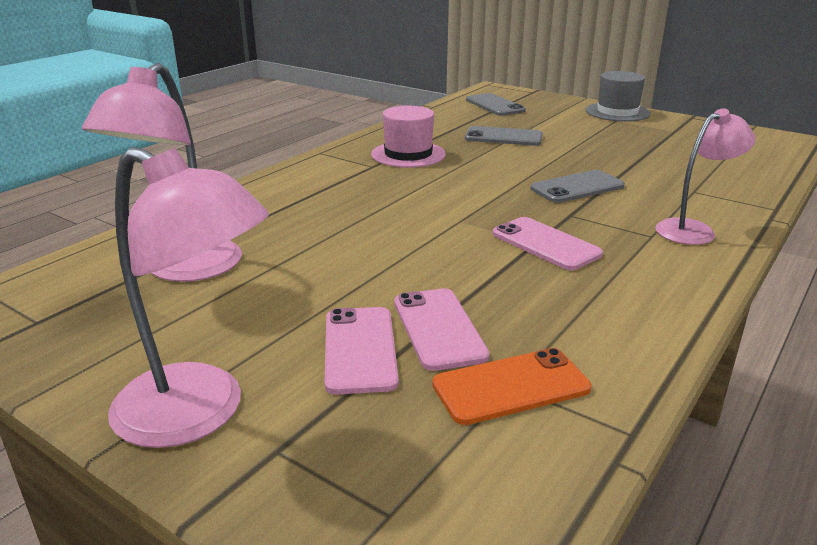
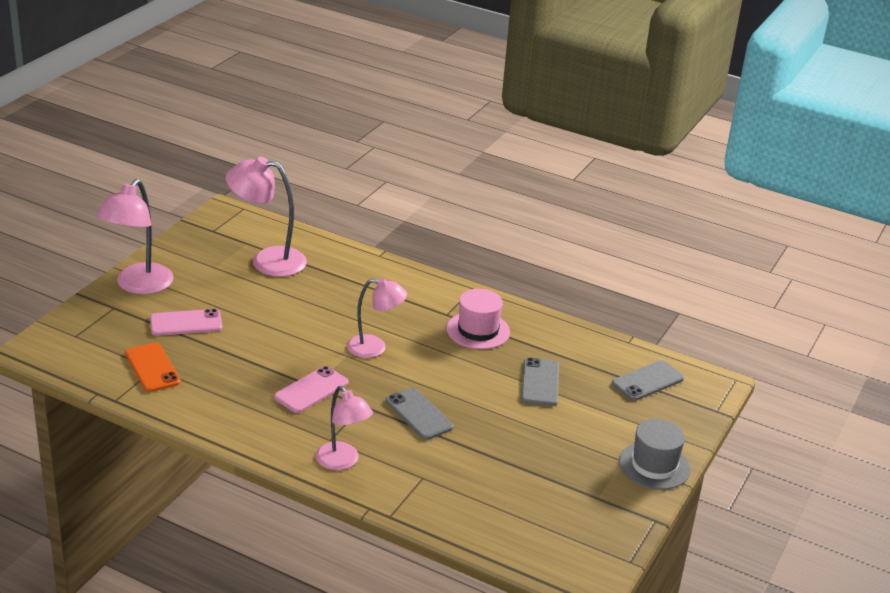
camera: 80 degrees right, 5 degrees up
(438, 328) = (205, 346): pink phone -> none
(442, 204) = (375, 348): none -> pink lamp

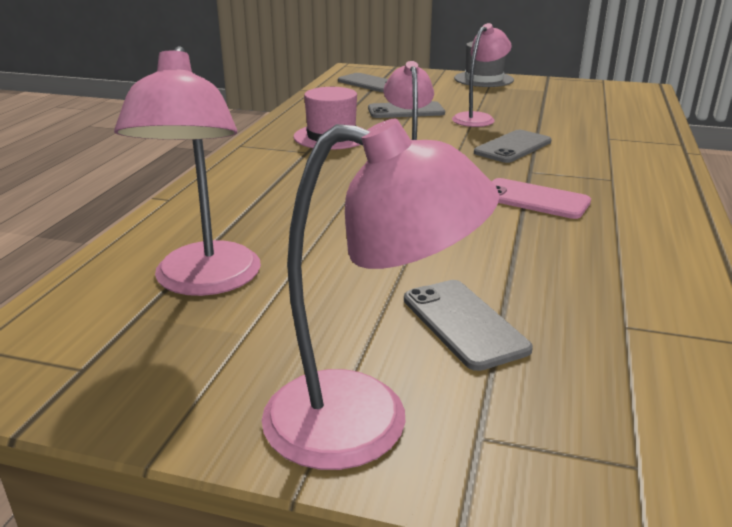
camera: 100 degrees left, 5 degrees down
(152, 368) = (626, 327): orange phone -> none
(186, 323) = (463, 324): pink phone -> grey phone
(342, 462) = (639, 169): pink lamp -> pink lamp (478, 118)

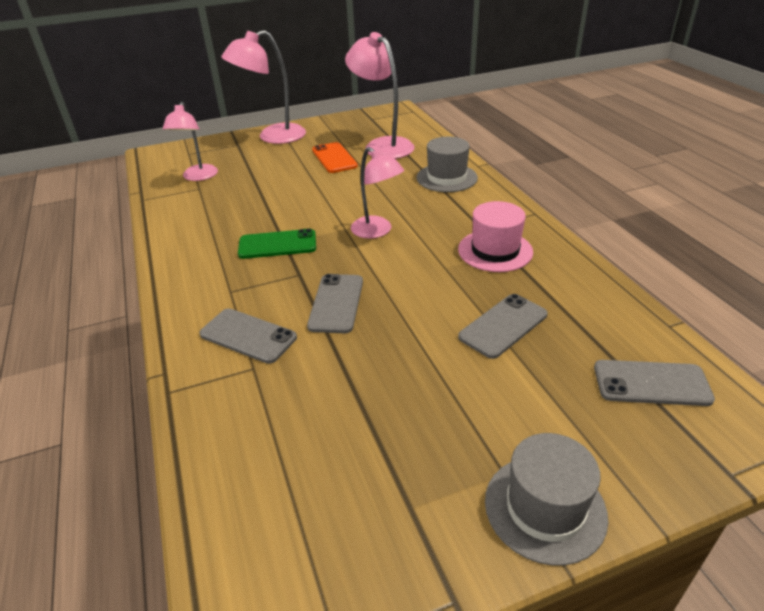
camera: 145 degrees right, 10 degrees up
(235, 199) = (446, 178): none -> grey hat
(320, 290) = (334, 158): none -> orange phone
(463, 324) = (265, 167): grey phone -> grey phone (248, 336)
(478, 118) = (416, 347): pink lamp -> pink lamp (198, 177)
(534, 199) = (277, 244): pink phone -> green phone

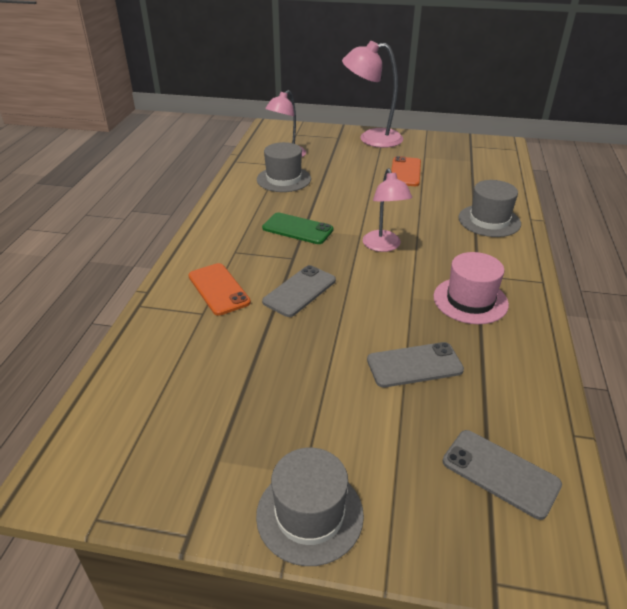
camera: 30 degrees right, 0 degrees up
(216, 201) = (283, 179): none -> grey hat
(248, 336) = (219, 289): grey phone -> orange phone
(382, 145) = (458, 173): pink lamp -> none

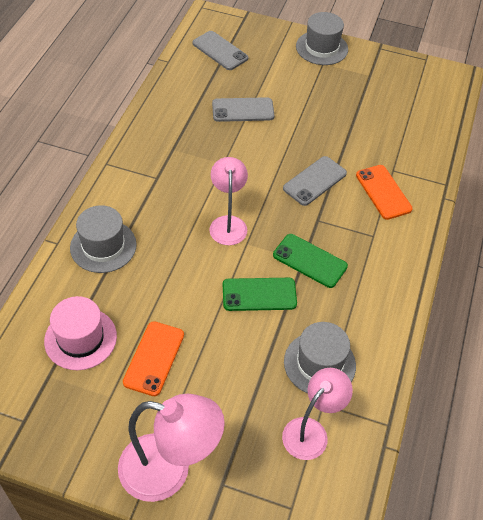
camera: 175 degrees left, 15 degrees up
(338, 206) = (259, 294): none -> green phone
(470, 300) = (178, 153): pink hat -> pink hat (80, 338)

